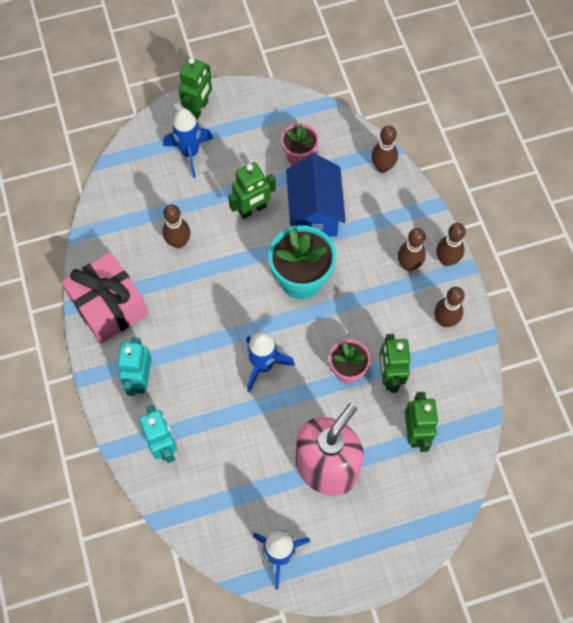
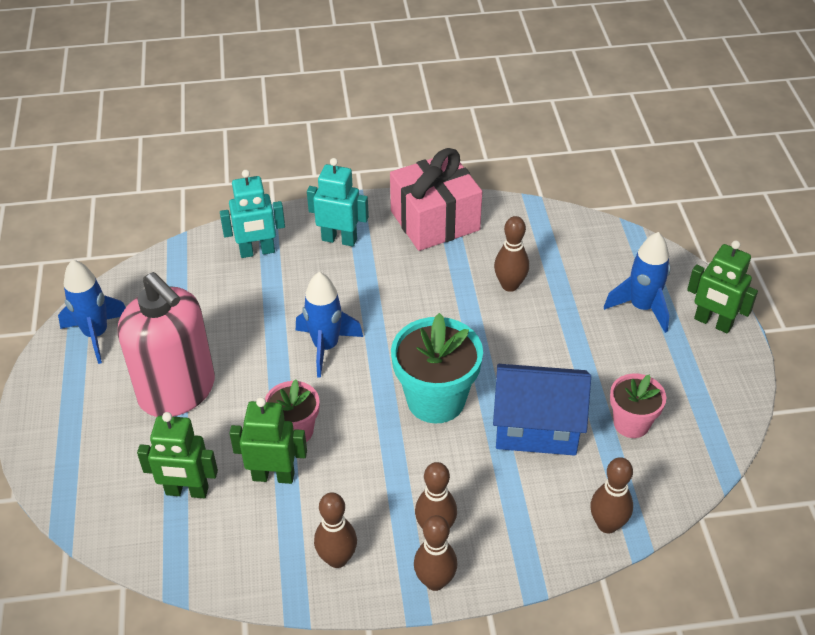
camera: 100 degrees right, 20 degrees down
(252, 209) = (549, 361): green robot -> none

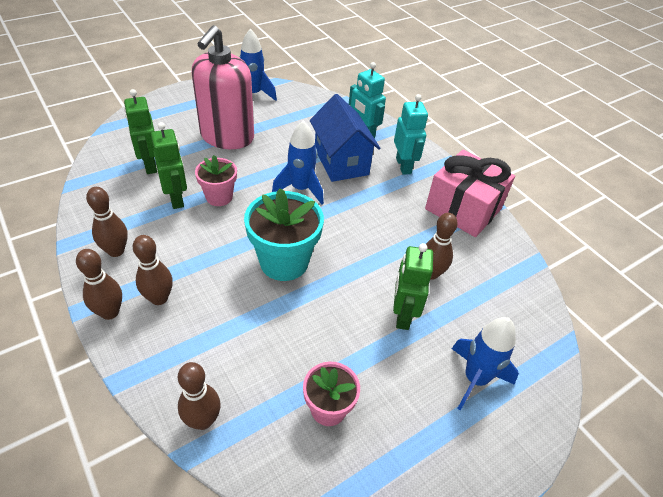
camera: 60 degrees right, 0 degrees up
(536, 428) = (287, 335): blue house -> blue house (341, 161)
(713, 323) = (500, 451): green robot -> green robot (402, 315)

